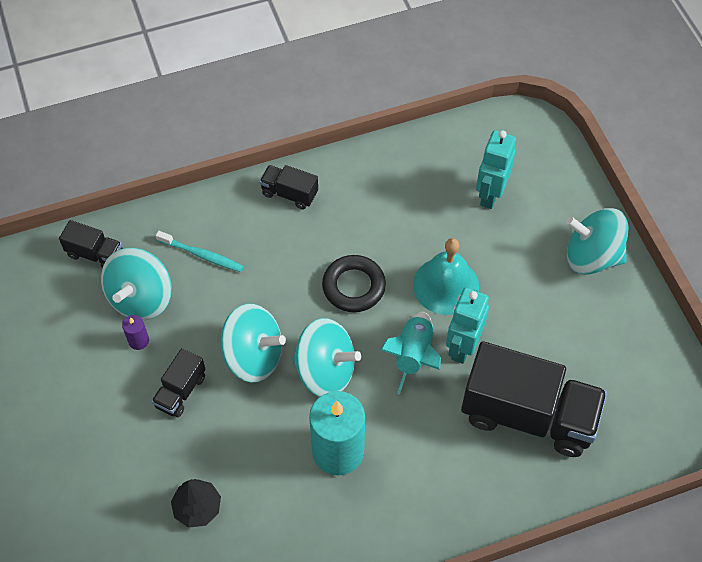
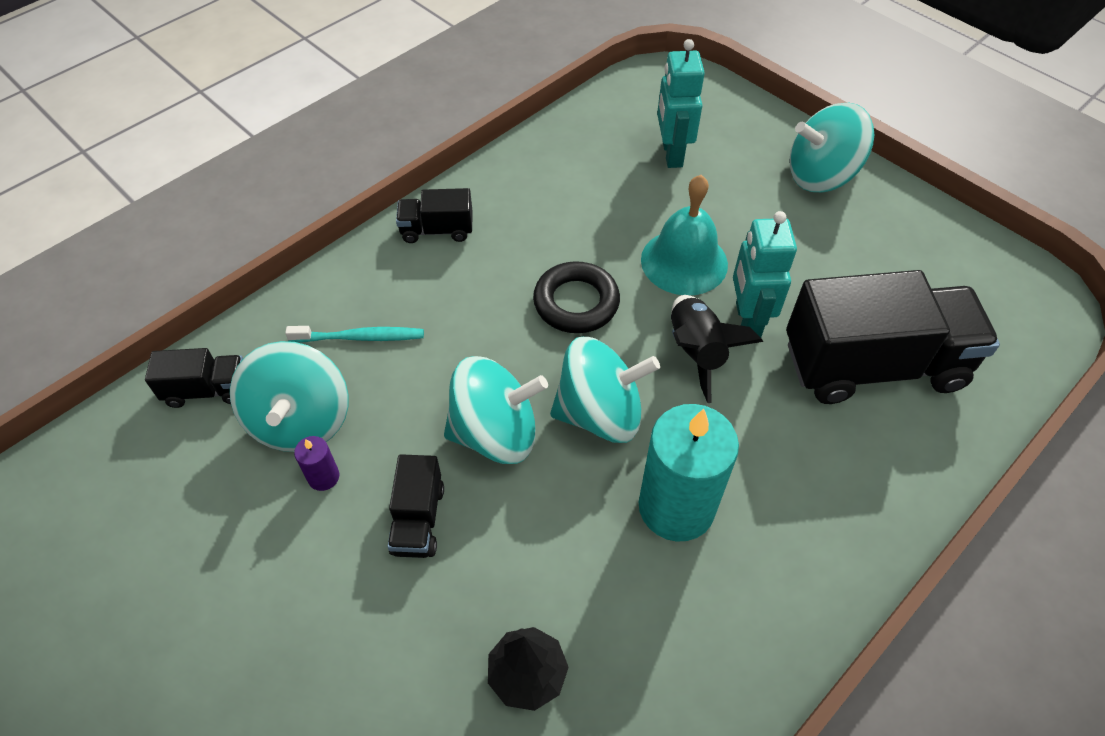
camera: 25 degrees left, 5 degrees down
(413, 356) = (696, 352): turquoise rocket -> black rocket

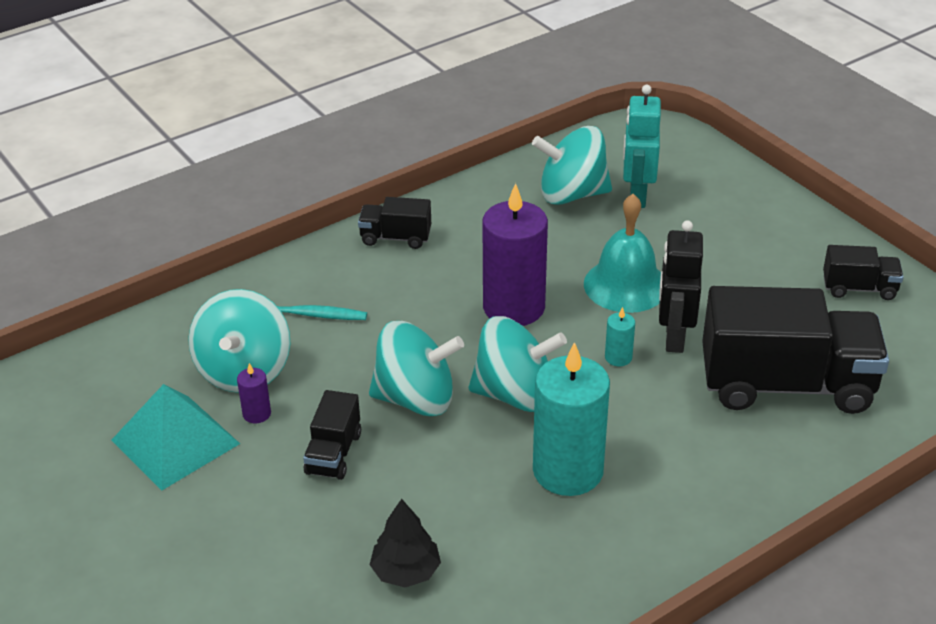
camera: 10 degrees right, 15 degrees down
(207, 390) = (166, 339): black truck -> black truck (859, 288)
(236, 528) = (175, 442): none -> turquoise pyramid
(576, 302) = (514, 307): black ring -> purple candle
(696, 352) = (618, 357): black rocket -> turquoise candle
(747, 320) = (674, 337): turquoise robot -> black robot
(821, 176) = (782, 227): turquoise spinning top -> turquoise spinning top (572, 194)

